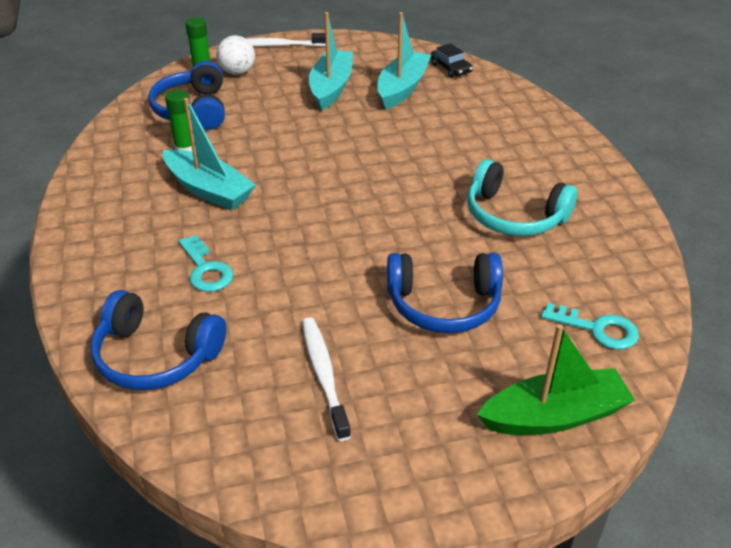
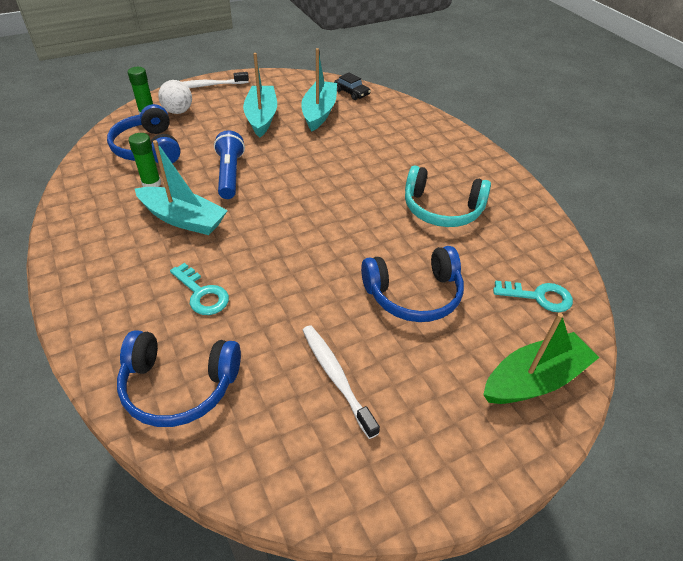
camera: 15 degrees left, 5 degrees up
(274, 148) = (230, 174): none -> blue flashlight

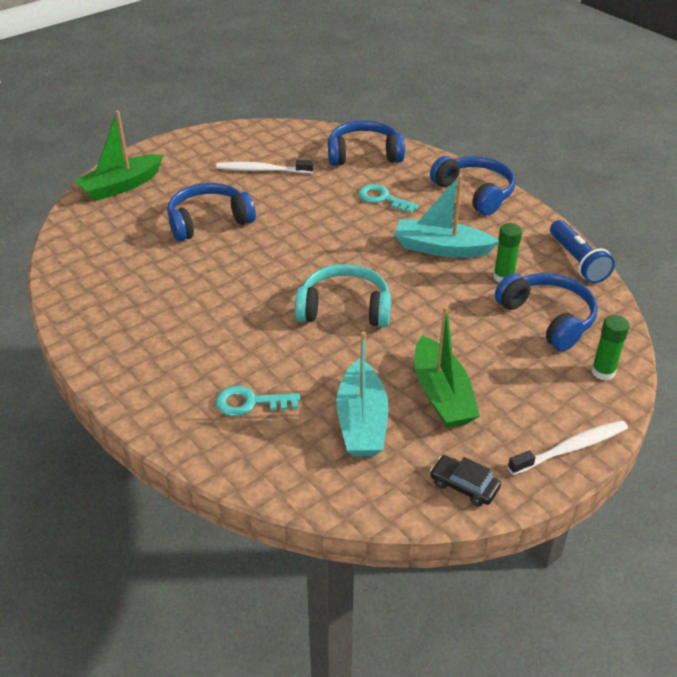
camera: 170 degrees right, 5 degrees down
(90, 283) = (475, 193): none -> blue headphones
(178, 111) = (565, 384): white ball -> none
(230, 174) = (428, 301): blue flashlight -> blue flashlight (577, 261)
(261, 117) = (442, 395): turquoise boat -> green boat
(336, 377) = (262, 170): white toothbrush -> white toothbrush turned 135 degrees clockwise
(351, 93) = (323, 481): black car -> black car (464, 486)
(442, 209) = (178, 298): turquoise headphones -> turquoise headphones (344, 309)
(539, 297) = (98, 234): turquoise key -> turquoise key (250, 402)

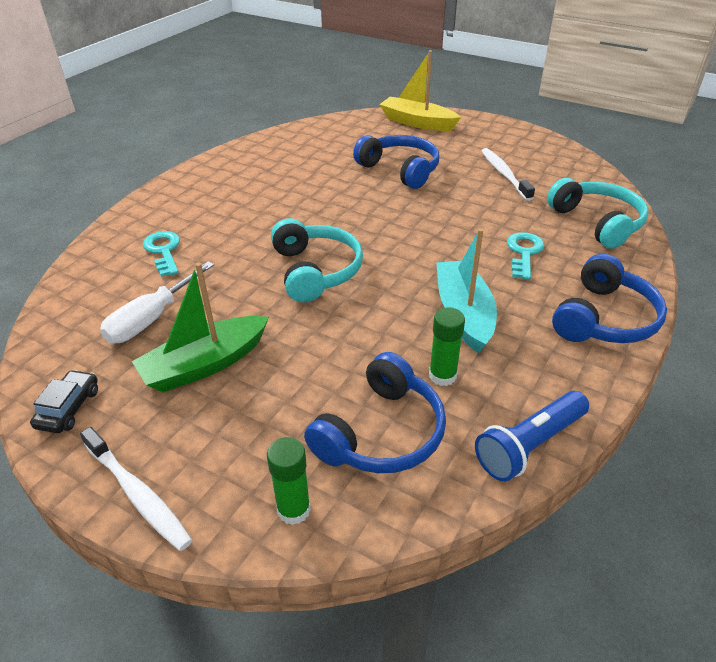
camera: 70 degrees right, 0 degrees up
(121, 186) = (417, 122): green boat -> yellow boat
(362, 422) = (152, 318): turquoise boat -> white screwdriver
(364, 154) = (597, 222): blue headphones -> turquoise headphones

